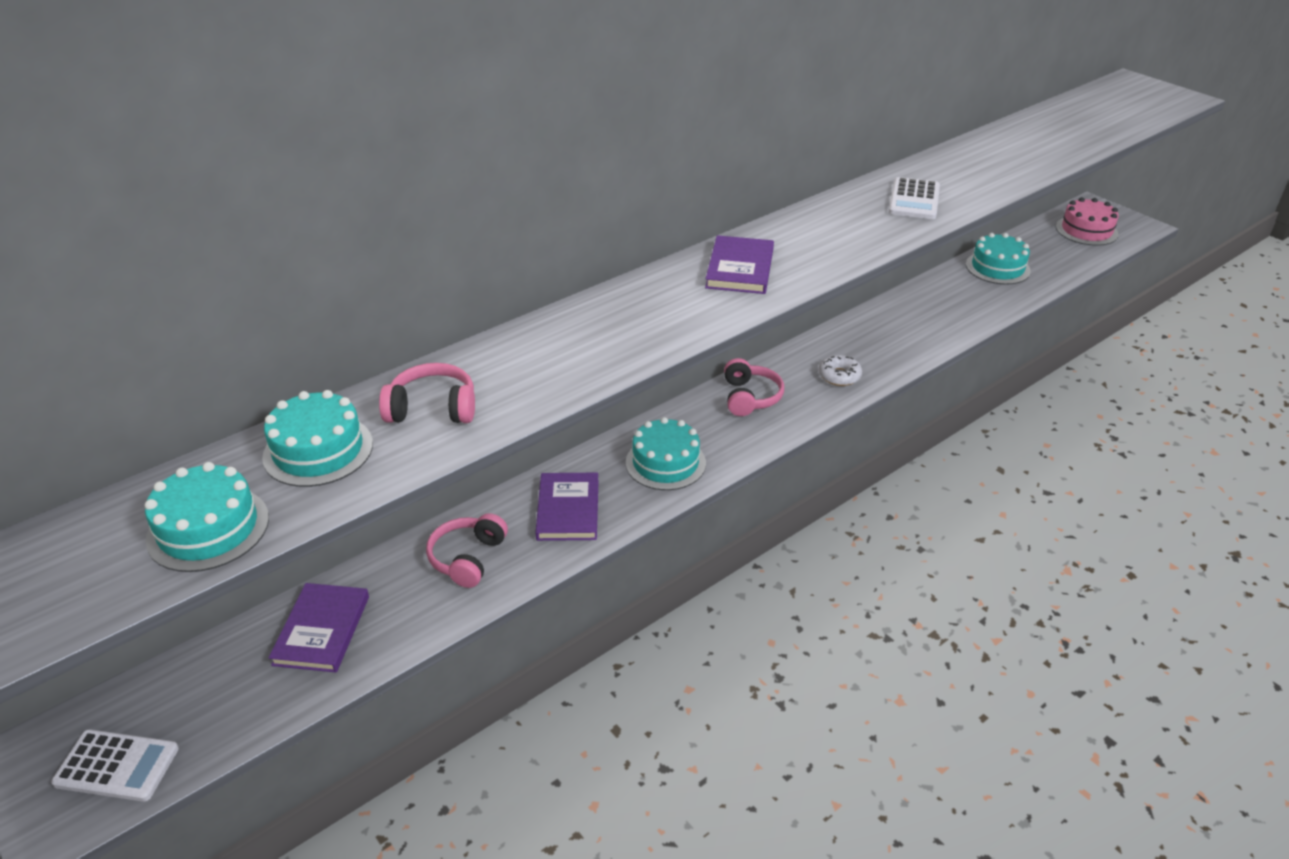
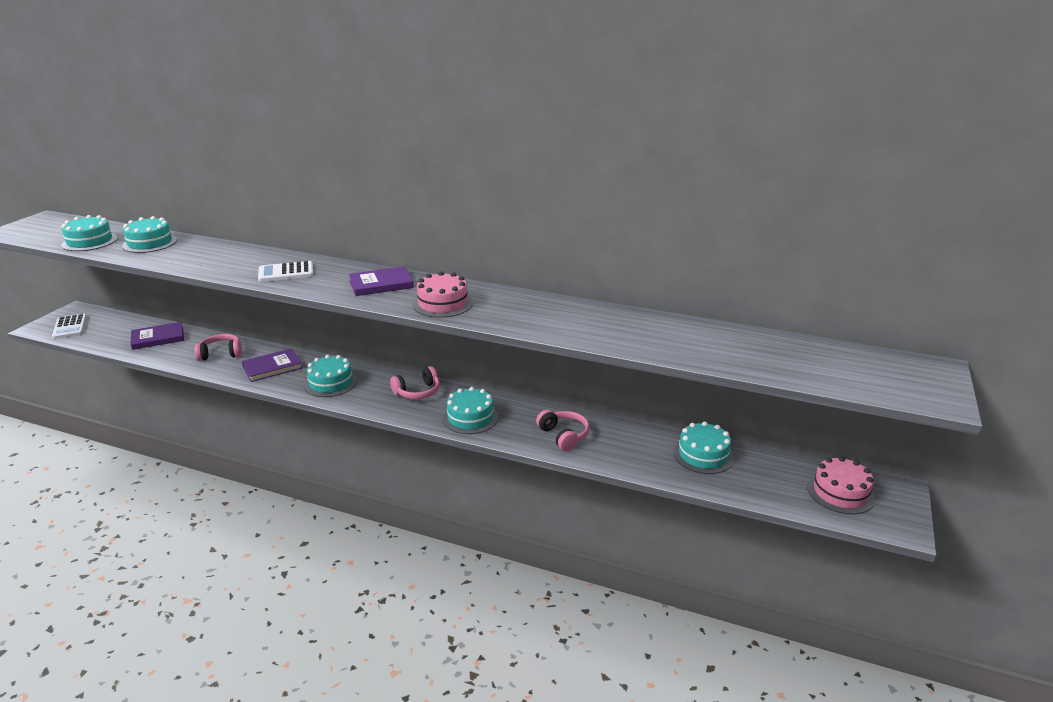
camera: 60 degrees right, 10 degrees down
(432, 409) = (191, 253): pink headphones -> pink headphones (563, 436)
(839, 376) = (470, 418): white donut -> turquoise cake
(840, 243) = (442, 304): none -> pink cake
(914, 200) = (535, 315): white calculator -> white calculator (286, 272)

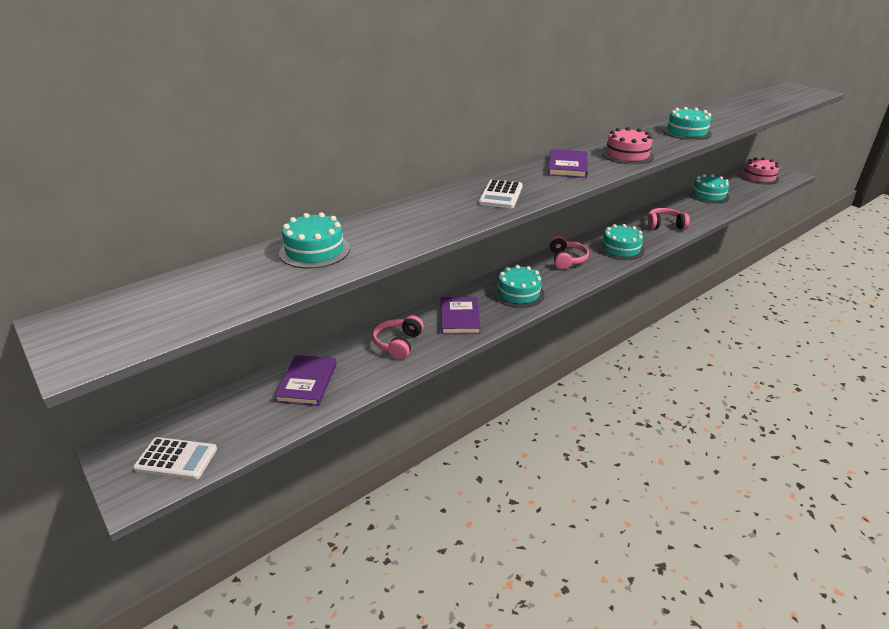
camera: 60 degrees left, 5 degrees up
(90, 241) = (247, 289): turquoise cake -> turquoise cake (686, 132)

